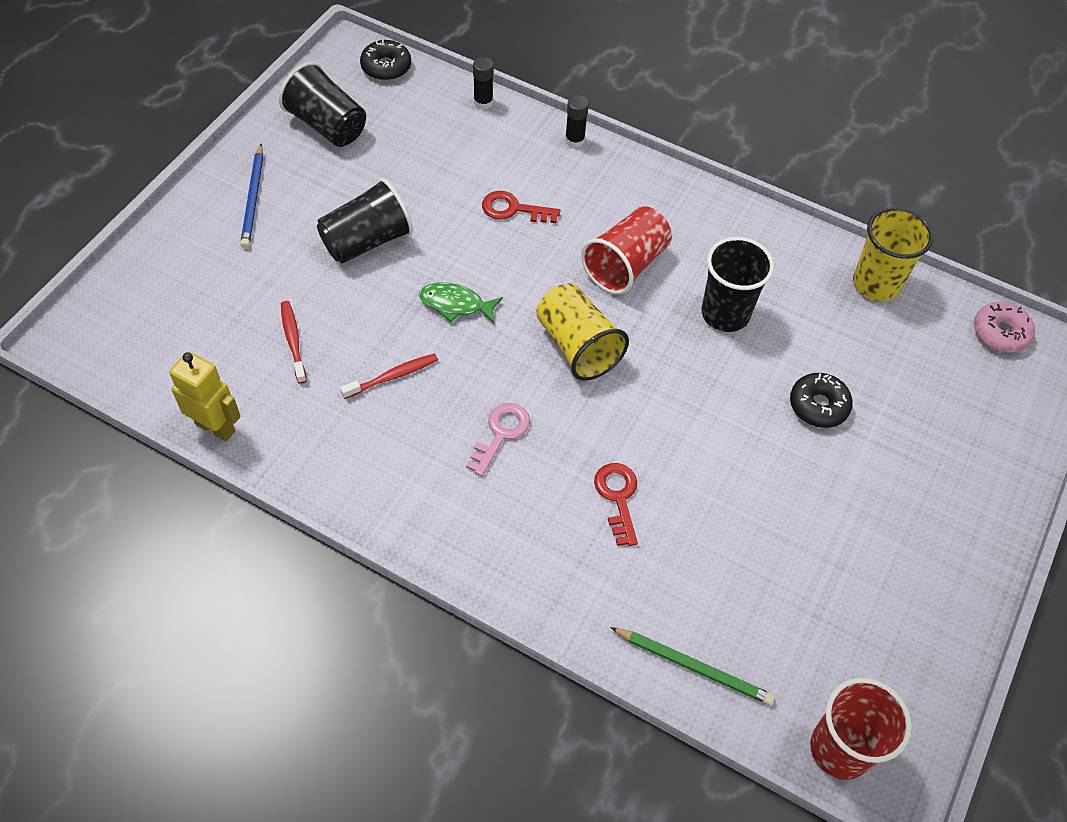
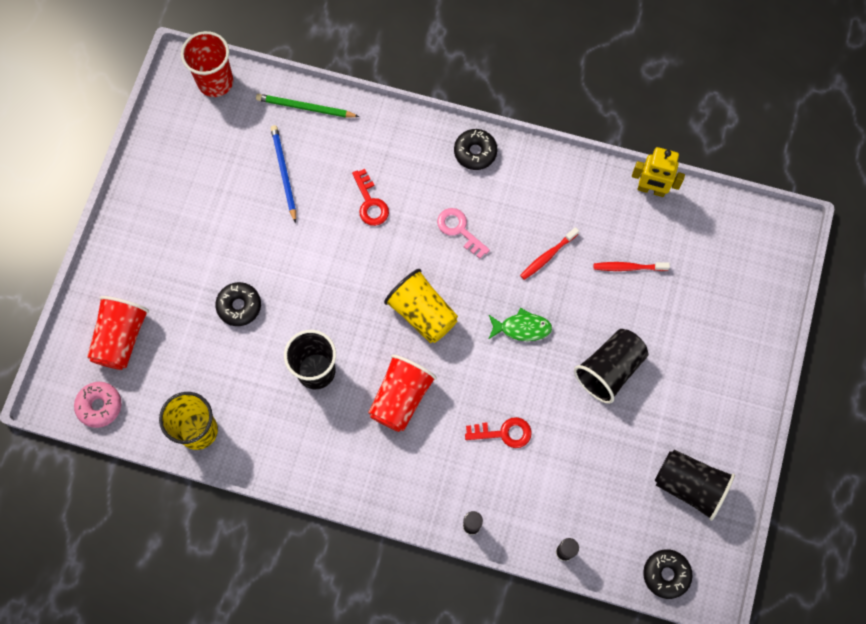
camera: 170 degrees right, 15 degrees up
(253, 198) = (715, 390): blue pencil -> blue pencil (284, 173)
(293, 341) = (628, 267): red toothbrush -> red toothbrush turned 120 degrees clockwise
(445, 535) = (475, 152): none -> black donut
(500, 434) = (459, 230): pink key -> pink key turned 120 degrees clockwise
(977, 401) = (121, 338): none -> red cup

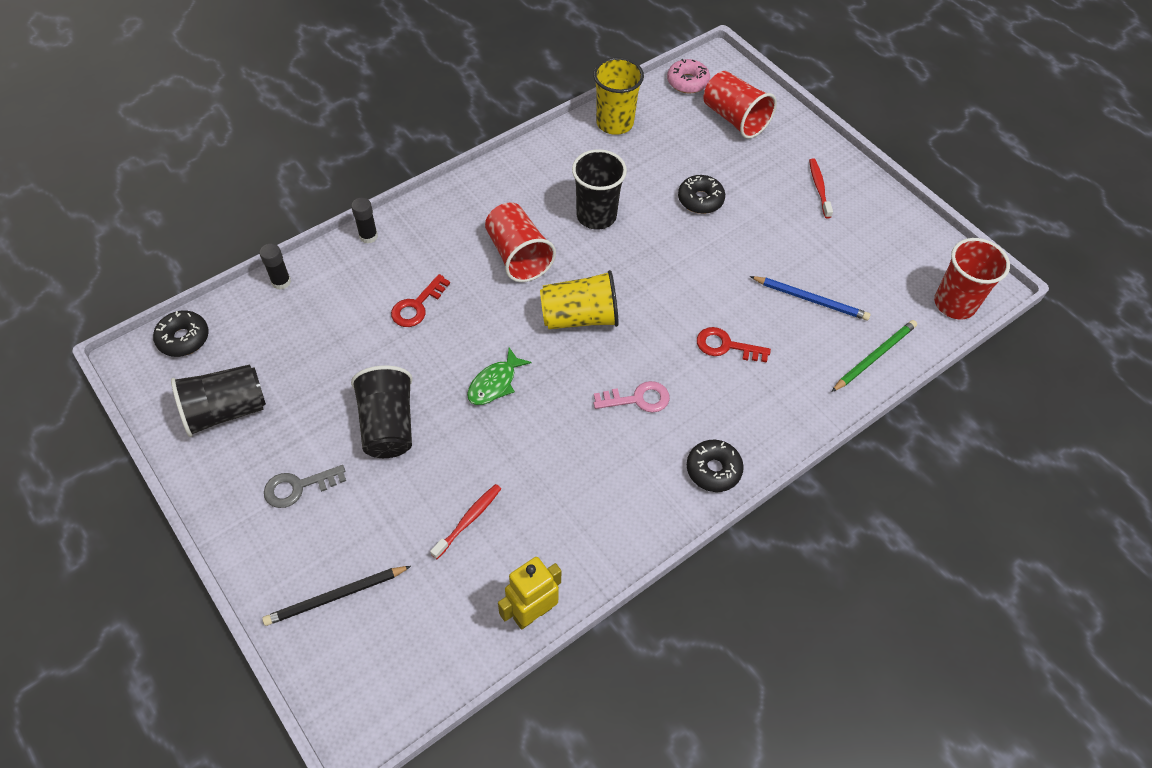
camera: 125 degrees right, 15 degrees down
(548, 256) = (545, 455): red toothbrush -> red toothbrush (819, 188)
(696, 387) = (298, 487): none -> grey key
(736, 303) = (336, 596): none -> black pencil

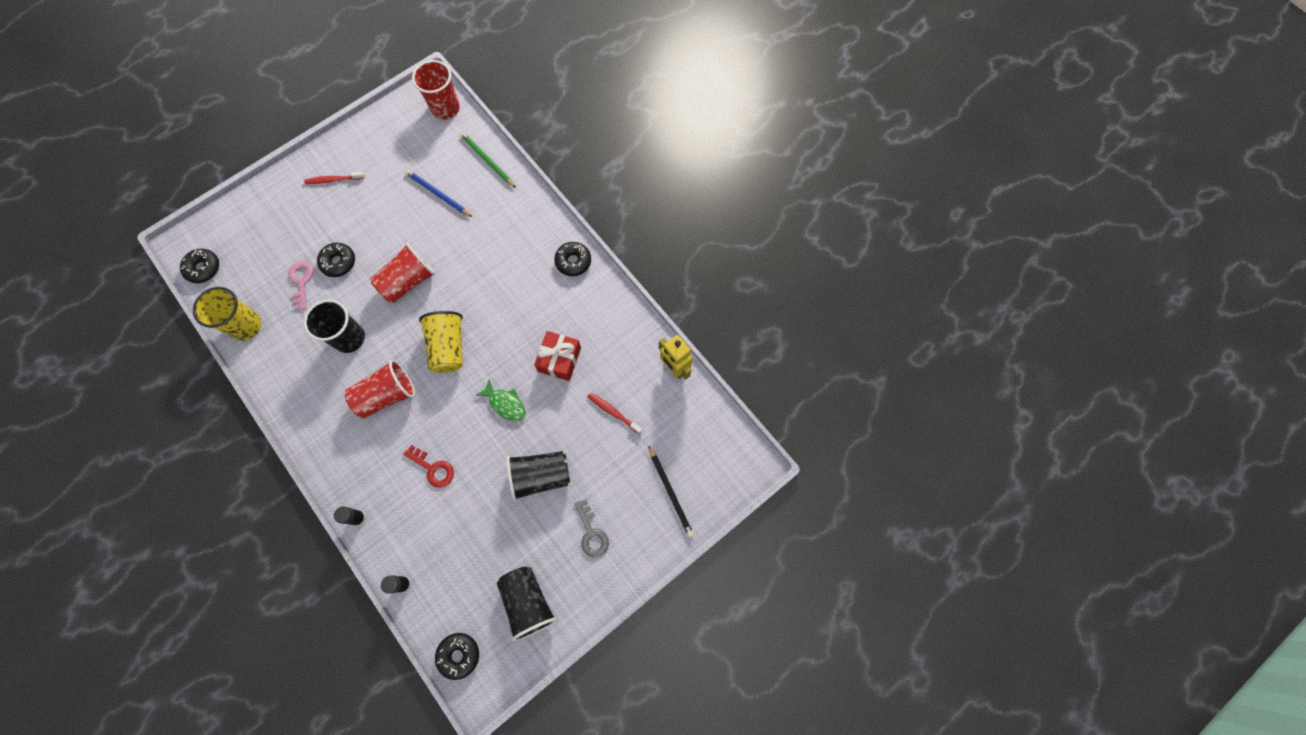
camera: 90 degrees left, 15 degrees up
(555, 449) = (559, 359): none -> red gift
(637, 399) = (519, 307): pink key -> pink key (301, 282)
(687, 82) = (203, 268): pink donut -> black donut
(726, 346) = (476, 250): red key -> none
(734, 119) = (252, 234): red cup -> red cup (408, 281)
(810, 299) = (438, 194): blue pencil -> blue pencil turned 75 degrees counterclockwise

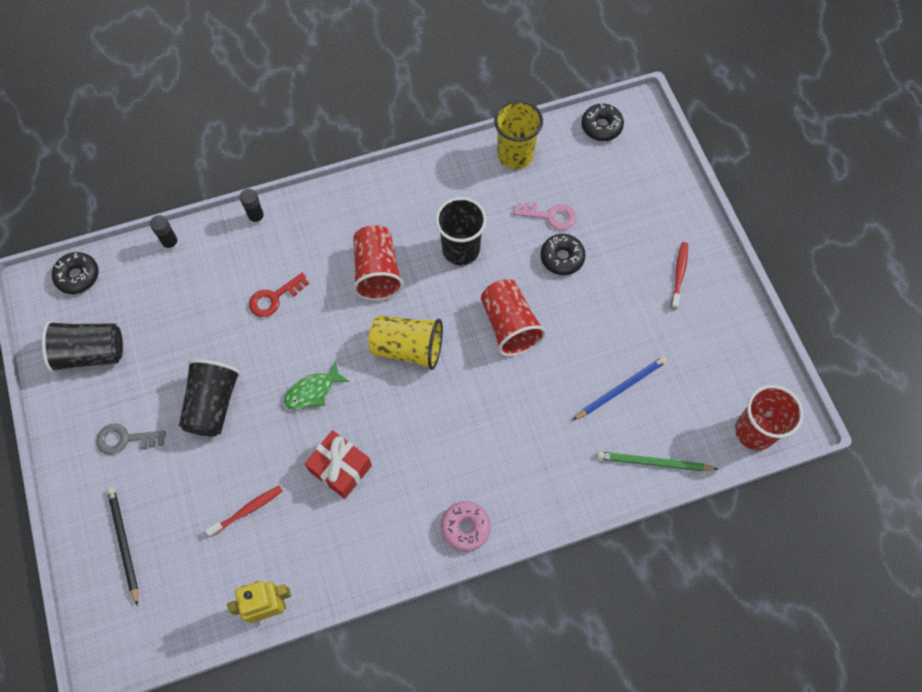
camera: 110 degrees right, 5 degrees down
(487, 160) = (654, 463): green pencil -> green pencil turned 150 degrees counterclockwise
(573, 261) = (465, 527): black donut -> pink donut
(670, 492) = (124, 543): black pencil -> black pencil turned 75 degrees clockwise

